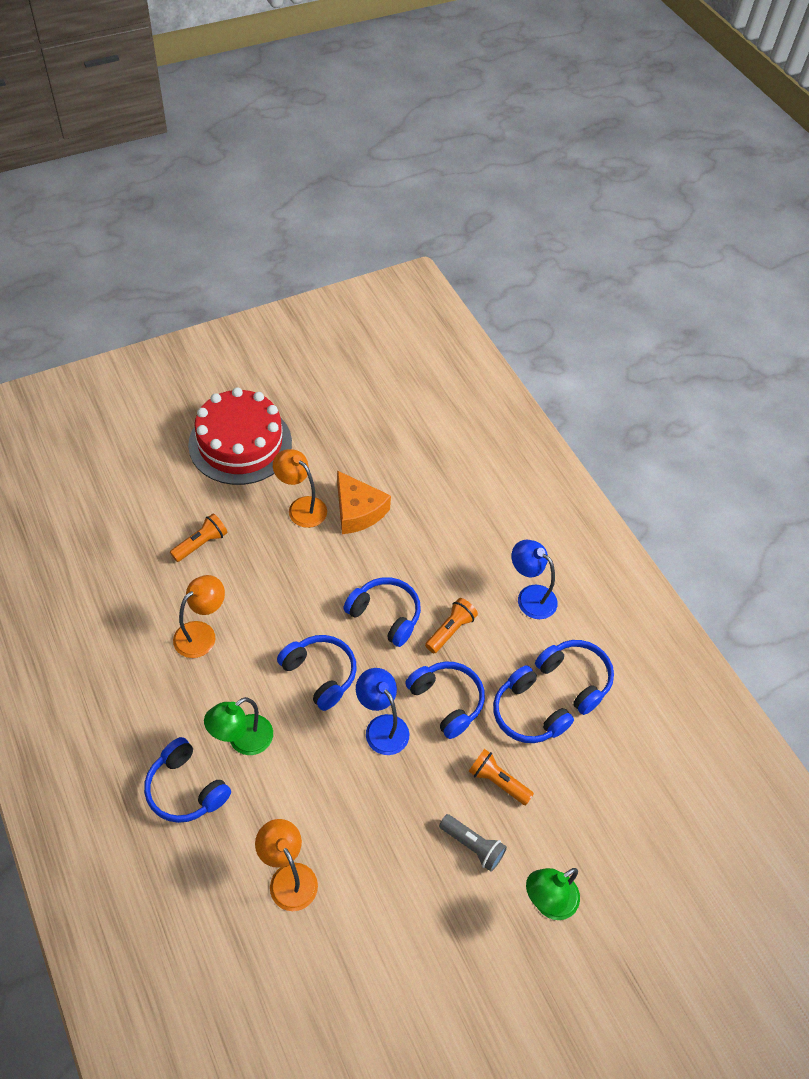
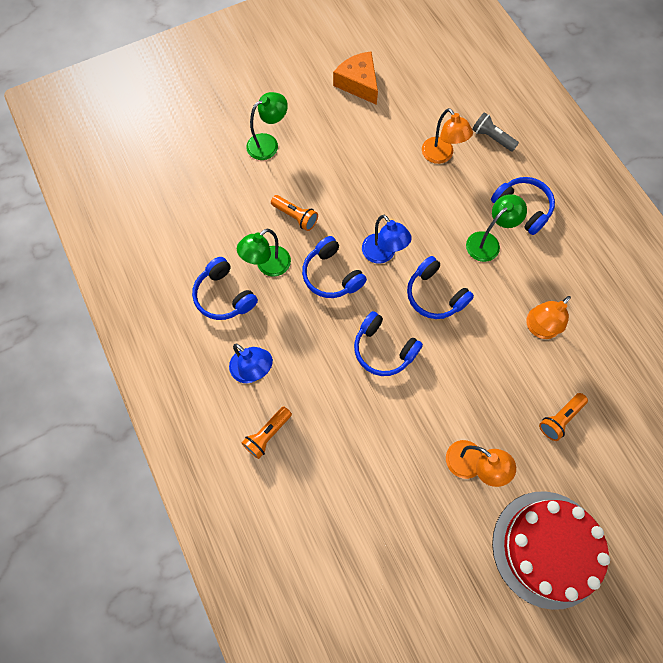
camera: 175 degrees left, 15 degrees up
(357, 511) = (415, 462): orange cheese -> orange cheese (358, 83)
(450, 630) = (326, 336): orange flashlight -> orange flashlight (267, 434)
(472, 846) = (316, 175): grey flashlight -> grey flashlight (492, 138)
(527, 714) = (268, 266): blue headphones -> green lamp

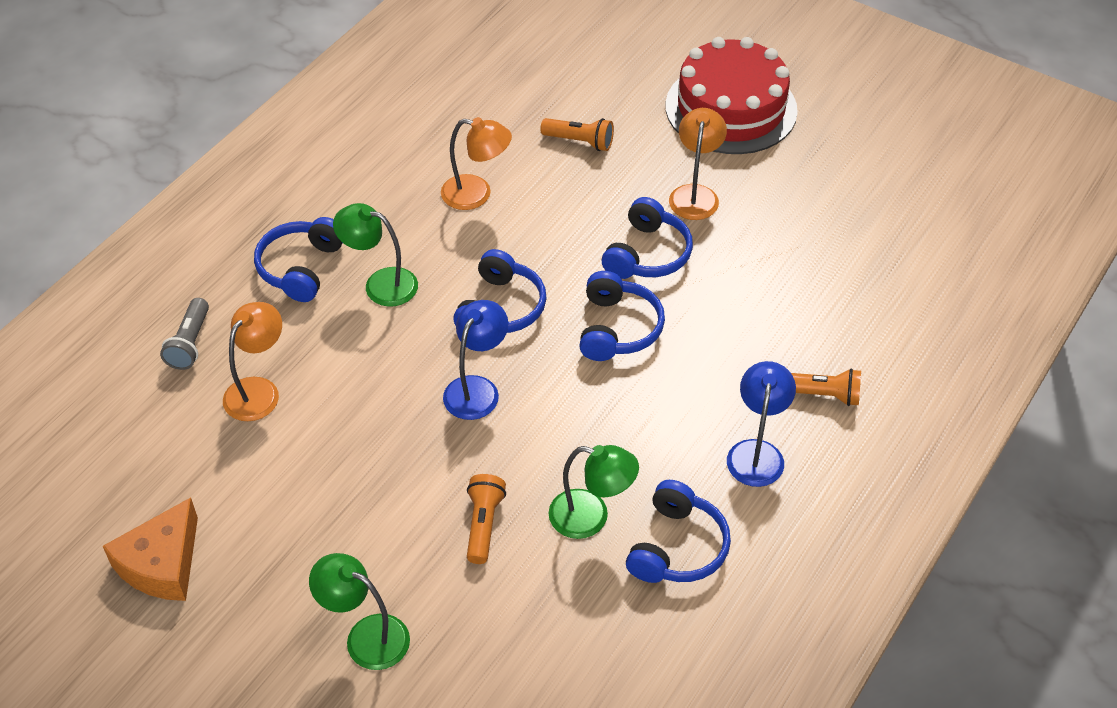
camera: 120 degrees left, 20 degrees down
(331, 275) = (551, 433): blue headphones -> blue headphones (647, 254)

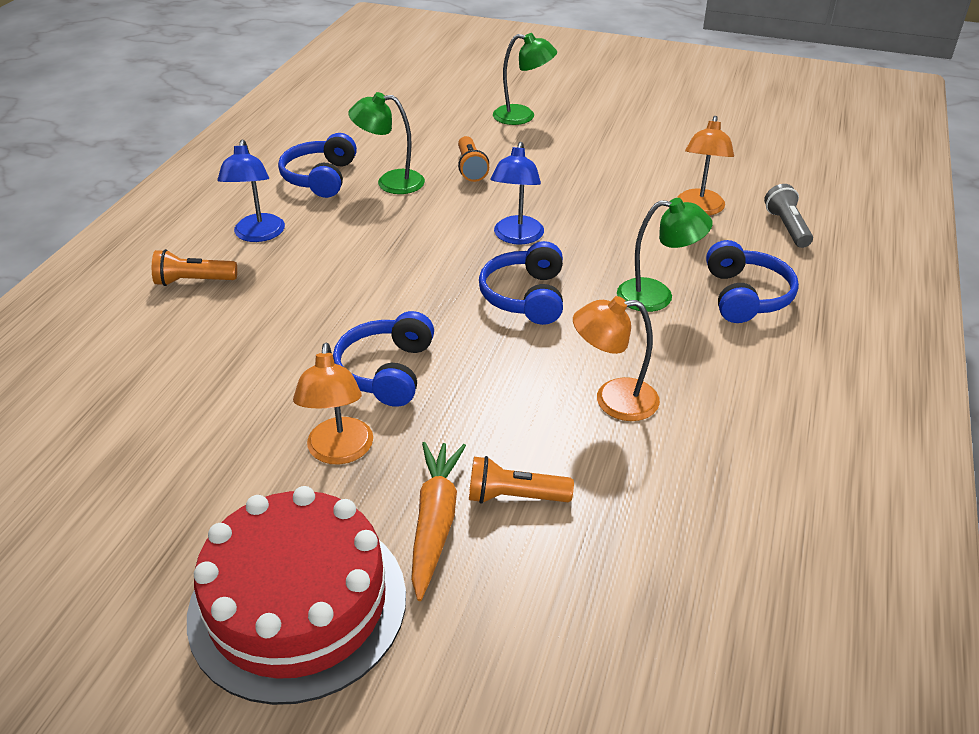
camera: 165 degrees right, 10 degrees down
(162, 564) = (679, 124): orange cheese -> none
(618, 328) = (402, 299): blue headphones -> none
(637, 136) = (435, 522): none -> orange carrot

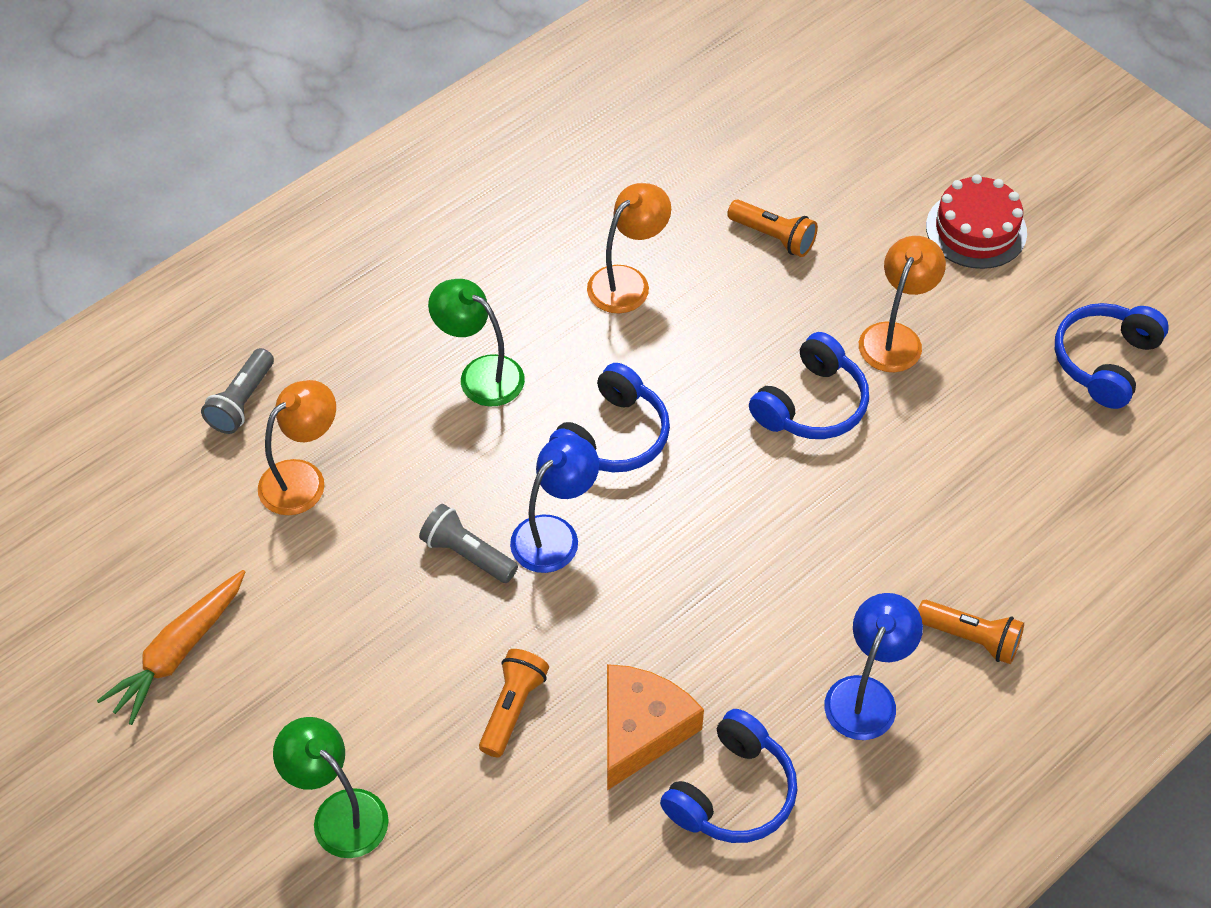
camera: 150 degrees left, 15 degrees up
(298, 604) = (976, 229): red cake -> red cake, size x0.60
(390, 182) = (641, 730): green lamp -> orange cheese
(435, 522) = (847, 244): orange carrot -> orange carrot (178, 652)
(561, 212) = (467, 554): none -> grey flashlight
(613, 400) = (627, 281): orange lamp -> orange lamp turned 75 degrees counterclockwise
(746, 296) = (394, 333): blue headphones -> blue headphones (1104, 361)

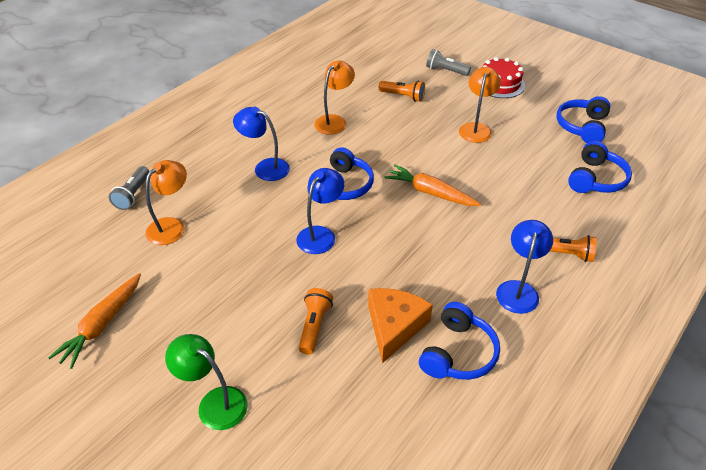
camera: 10 degrees left, 10 degrees down
(467, 554) = (273, 250): grey flashlight -> grey flashlight (446, 71)
(480, 374) = (265, 167): green lamp -> blue lamp
(767, 474) = (430, 192): none -> orange carrot
(812, 404) = (443, 160): blue headphones -> blue headphones (596, 179)

